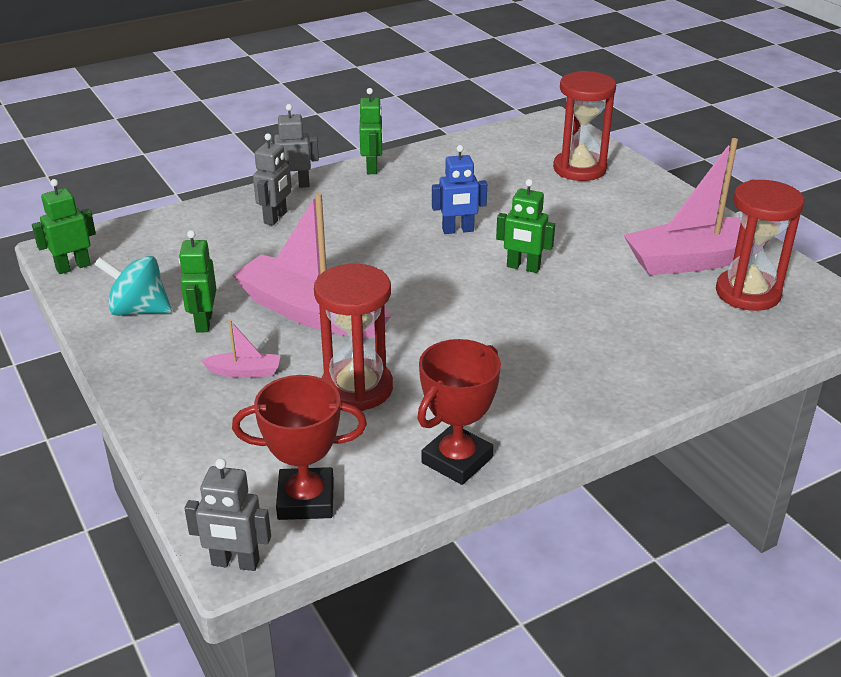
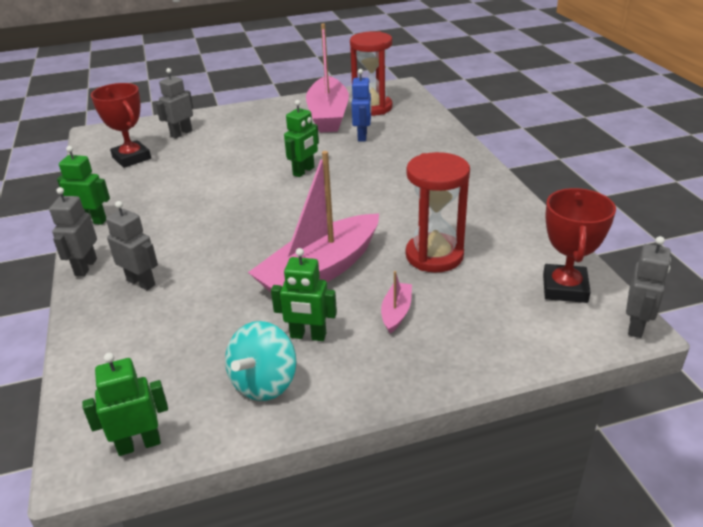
camera: 75 degrees left, 0 degrees up
(73, 267) = (139, 444): green robot -> green robot turned 90 degrees clockwise
(457, 460) = (523, 222): red trophy -> red trophy (132, 158)
(458, 230) = (234, 191): blue robot -> blue robot (362, 136)
(579, 169) = (181, 133): red hourglass -> grey robot

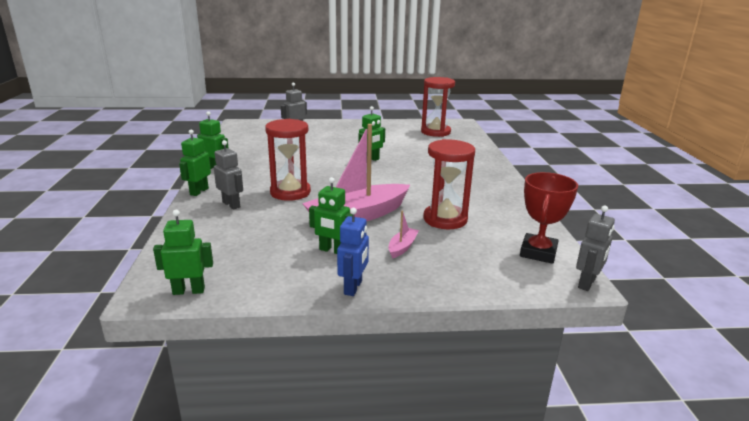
camera: 10 degrees right, 10 degrees down
(85, 267) = (199, 191): grey robot -> green robot
(132, 158) = (256, 139): red trophy -> none
(215, 246) = (290, 192): none -> red hourglass
(264, 383) = (289, 272): turquoise spinning top -> none
(328, 115) = (402, 132): pink boat -> none
(362, 136) = (421, 147): blue robot -> blue robot (353, 287)

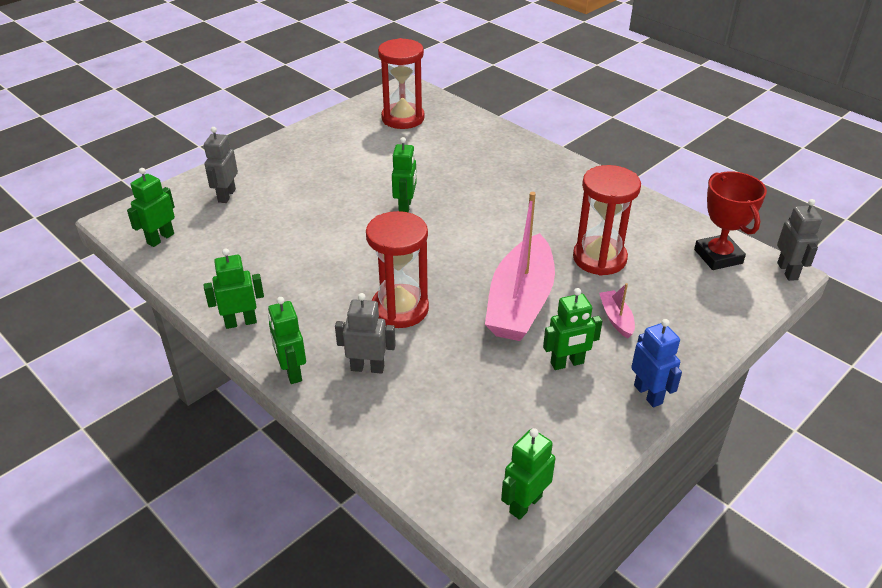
camera: 40 degrees left, 15 degrees up
(241, 133) = (160, 238): none -> green robot

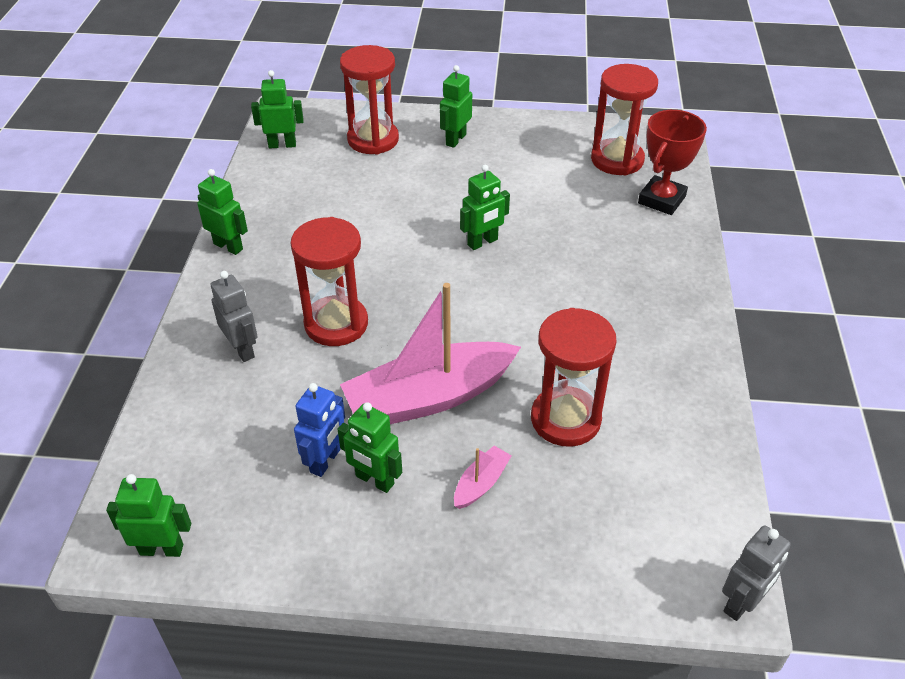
camera: 50 degrees right, 5 degrees up
(226, 195) = (373, 140): grey robot -> red hourglass
(292, 372) = (197, 309): green robot -> green robot (455, 139)
(648, 394) = (388, 570): blue robot -> blue robot (325, 461)
(718, 256) = (690, 519): red trophy -> red trophy (661, 200)

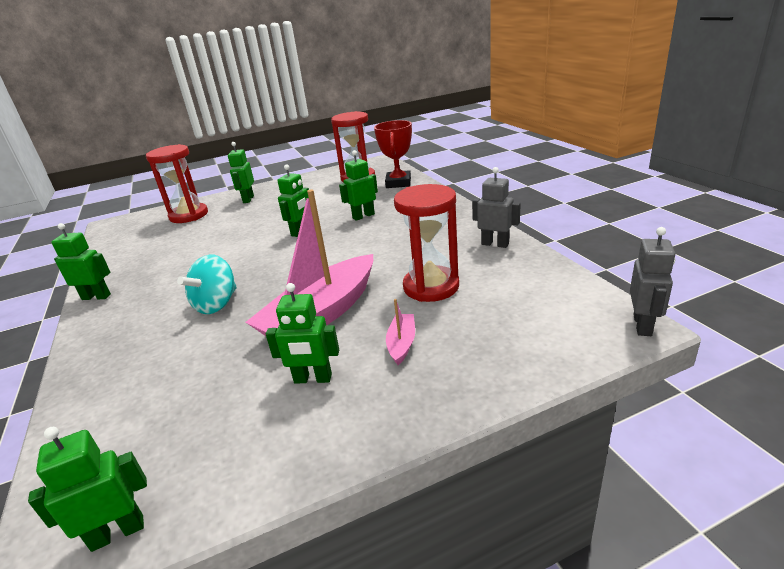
camera: 25 degrees left, 15 degrees down
(242, 349) = (139, 348): grey robot -> grey robot (495, 244)
(282, 145) = (118, 237): green robot -> green robot (363, 216)
(325, 461) = (260, 385): blue robot -> none
(336, 324) = (216, 304): red hourglass -> turquoise spinning top

